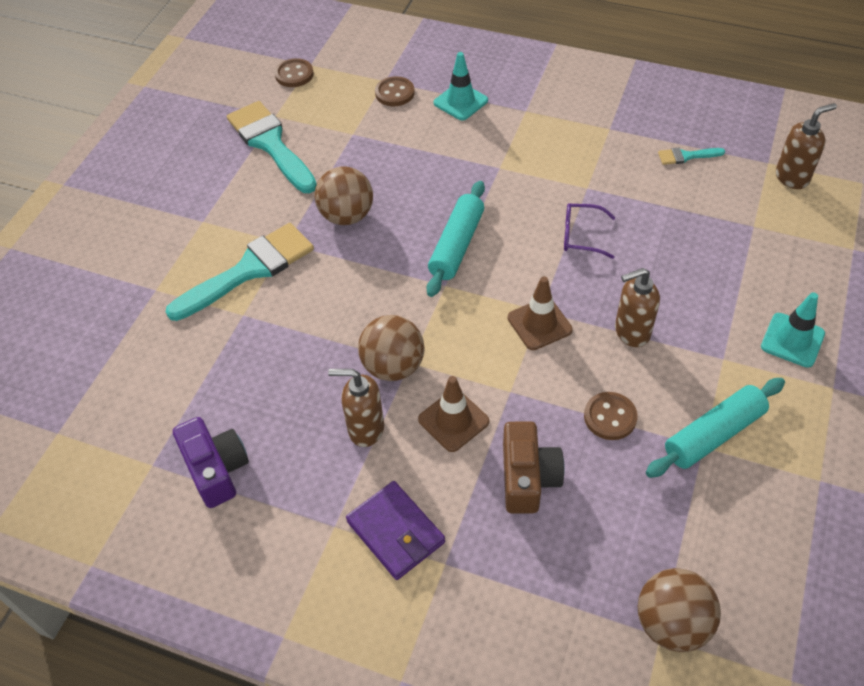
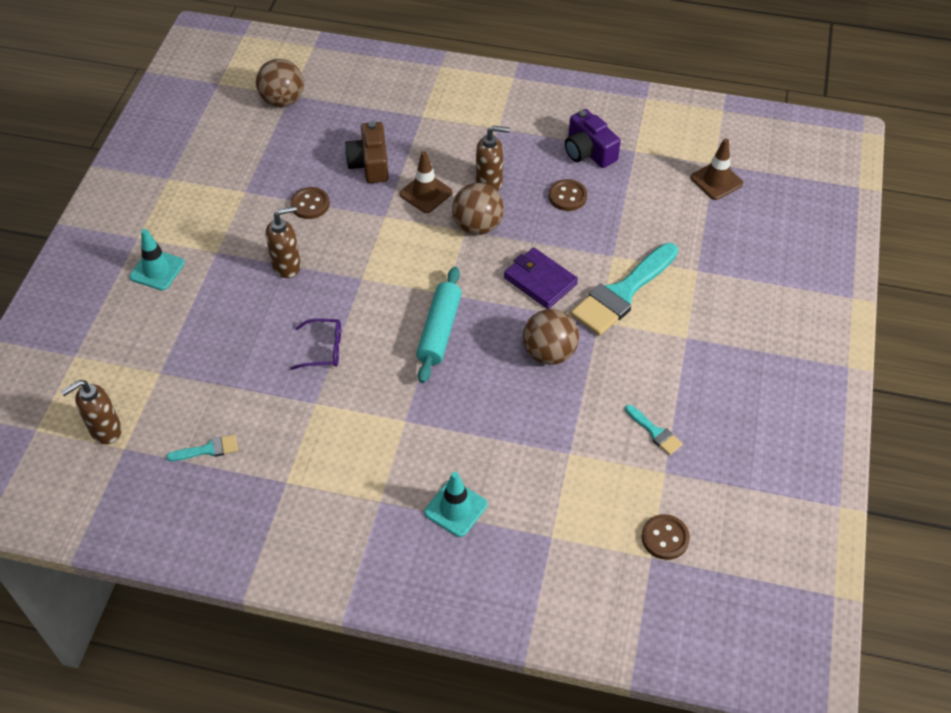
camera: 170 degrees right, 0 degrees up
(270, 144) = (655, 432): turquoise brush -> turquoise brush, size x0.45
(394, 93) = (535, 516): brown button -> brown button (567, 196)
(395, 532) = (456, 128): purple wallet -> purple wallet (540, 281)
(539, 324) = (362, 267): brown traffic cone -> brown traffic cone (716, 181)
(713, 434) = (236, 199): turquoise rolling pin -> none

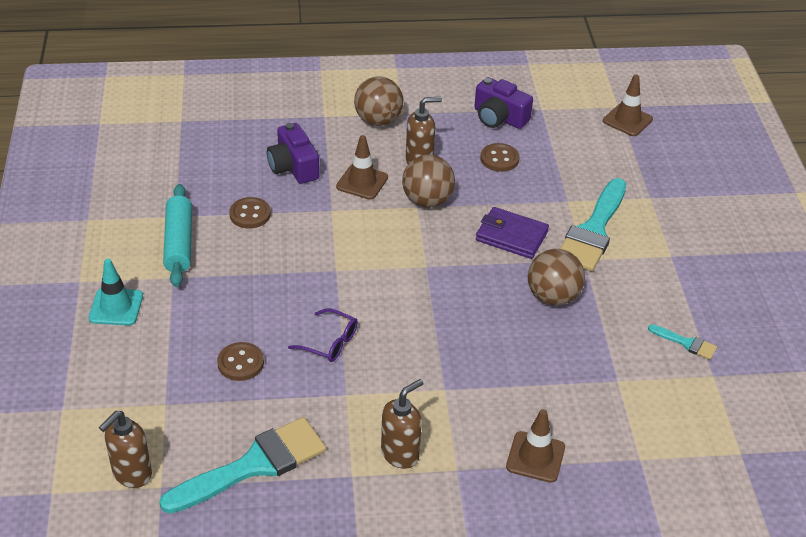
camera: 20 degrees left, 10 degrees down
(208, 449) = (254, 465): turquoise brush -> turquoise brush, size x2.22
(282, 100) = (175, 127): brown ball -> brown ball (378, 120)
(287, 266) = (254, 275): brown soap dispenser -> brown soap dispenser (400, 454)
(324, 349) = (330, 342): purple glasses -> purple glasses turned 45 degrees clockwise
(370, 164) = (293, 167): brown camera -> purple camera
(439, 330) = (437, 300): turquoise rolling pin -> turquoise rolling pin (179, 243)
(456, 508) = (535, 457): turquoise traffic cone -> brown traffic cone
(665, 538) = (744, 433): brown button -> brown button (240, 363)

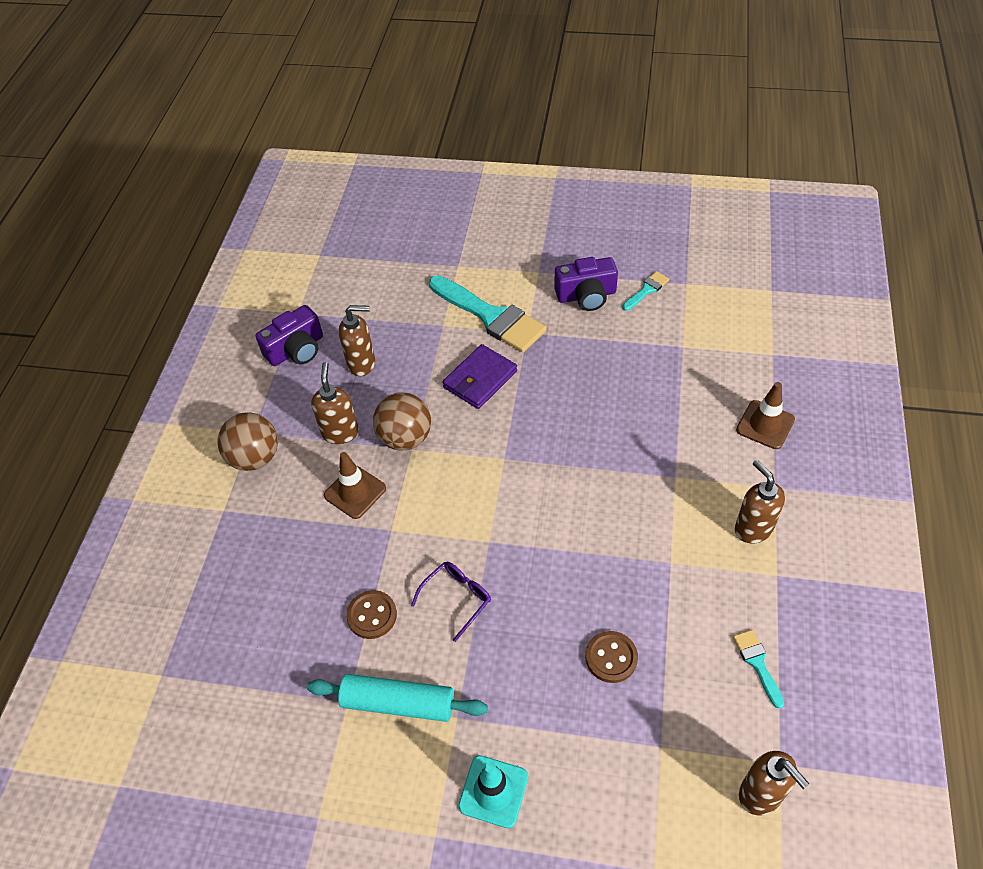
camera: 70 degrees left, 10 degrees up
(254, 465) = (757, 663): turquoise brush -> turquoise brush, size x0.45
(293, 167) = (303, 556): purple camera -> purple camera (586, 295)
(330, 342) = (596, 564): purple glasses -> purple glasses (457, 598)
(499, 159) = (362, 364): brown button -> brown soap dispenser
(552, 297) = (571, 367): brown ball -> none
(627, 120) = (343, 253): brown traffic cone -> none

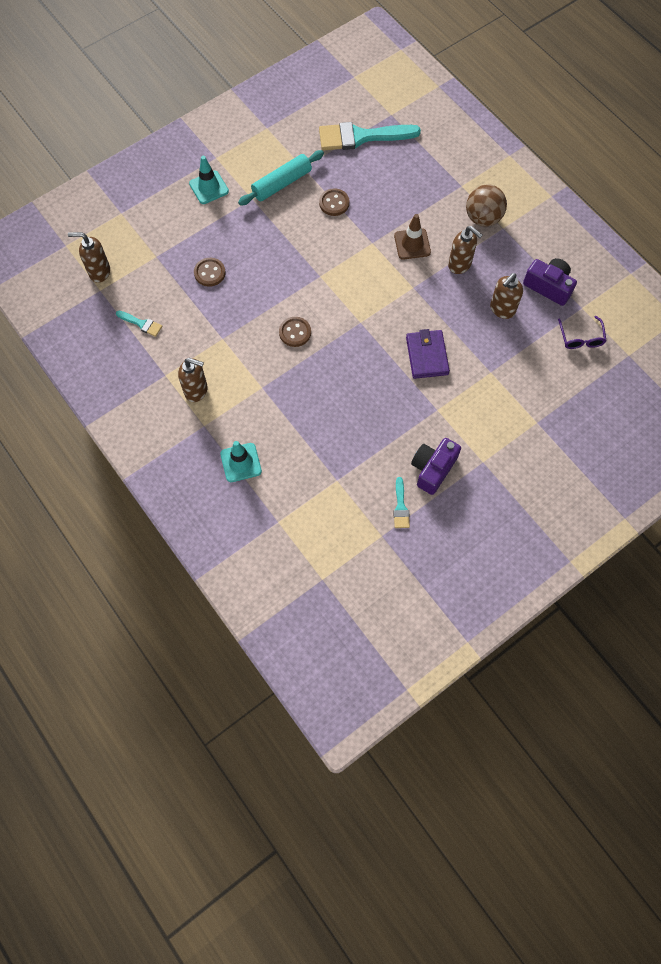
camera: 130 degrees right, 15 degrees up
(296, 349) = (548, 286): purple camera -> purple camera turned 120 degrees clockwise
(405, 438) = (423, 290): brown ball -> none
(457, 598) = (305, 240): purple glasses -> purple glasses (581, 338)
(491, 316) = (471, 402): turquoise brush -> turquoise brush (361, 137)
(583, 503) = (295, 332): none -> brown button
(765, 425) = (241, 462): brown traffic cone -> turquoise traffic cone

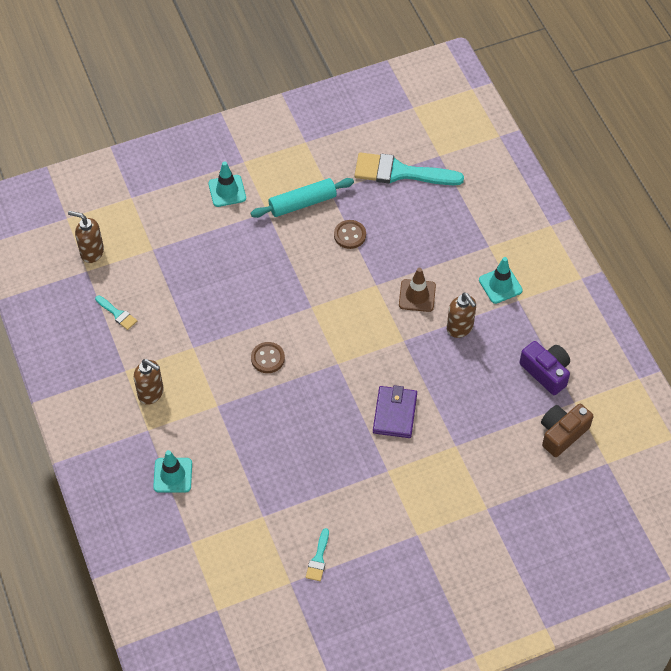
camera: 15 degrees right, 10 degrees down
(209, 273) = (201, 278): brown button -> none
(433, 469) = (363, 529): purple camera -> none
(483, 218) = (500, 285): brown ball -> turquoise traffic cone
(502, 309) = (489, 384): brown soap dispenser -> none
(581, 338) = (562, 433): purple glasses -> brown camera

